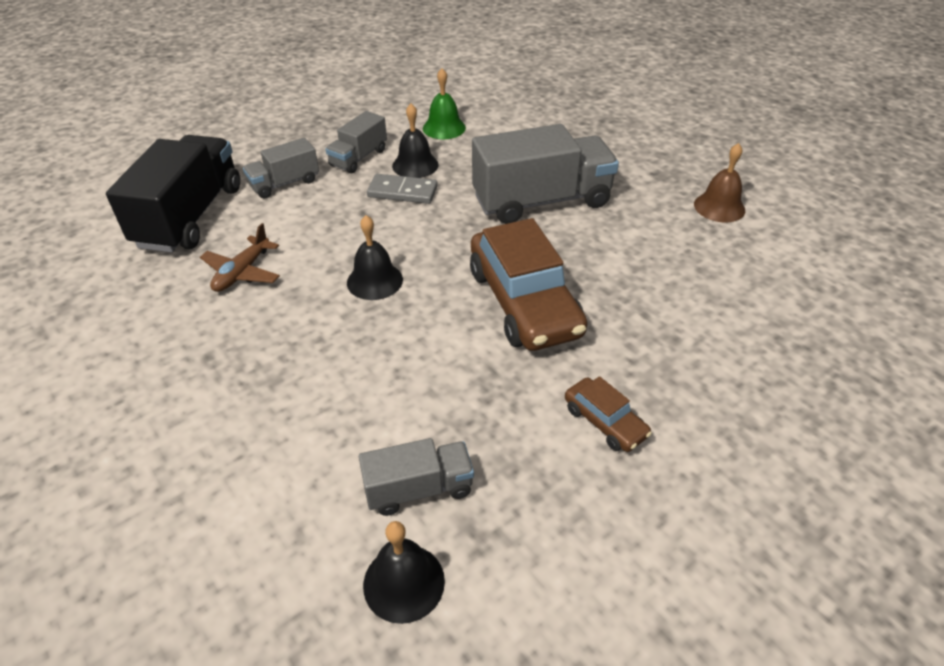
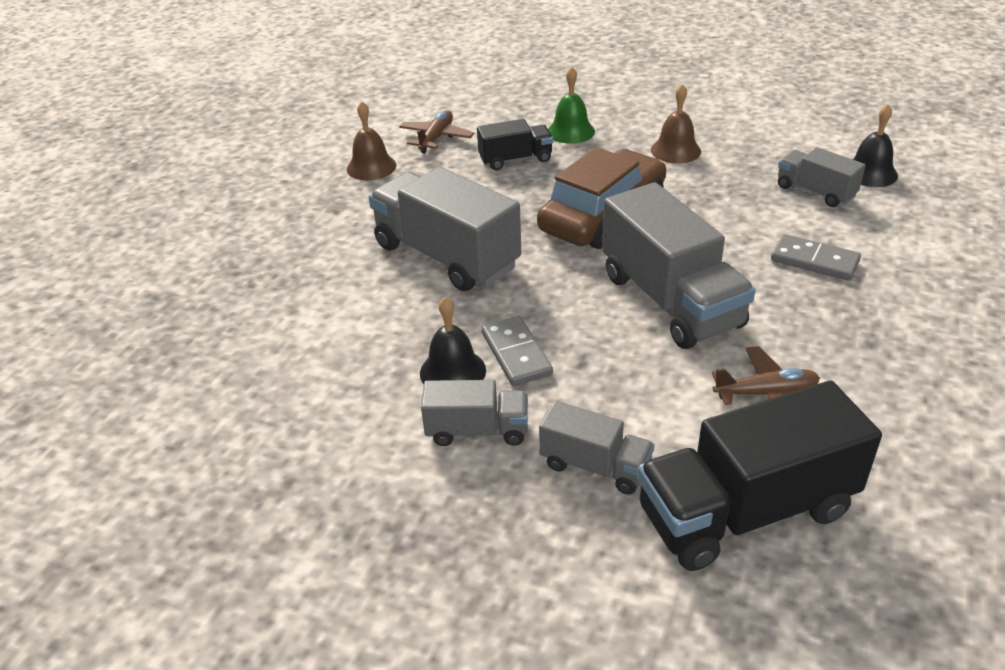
camera: 120 degrees left, 5 degrees down
(323, 397) = (814, 261): none -> grey domino
(374, 281) = (671, 300): black bell -> grey truck
(444, 128) = (341, 390): green bell -> green bell (571, 131)
(604, 422) = (675, 150): brown car -> brown bell
(673, 292) = (515, 159): none -> black truck
(756, 259) = (436, 138): none -> brown plane

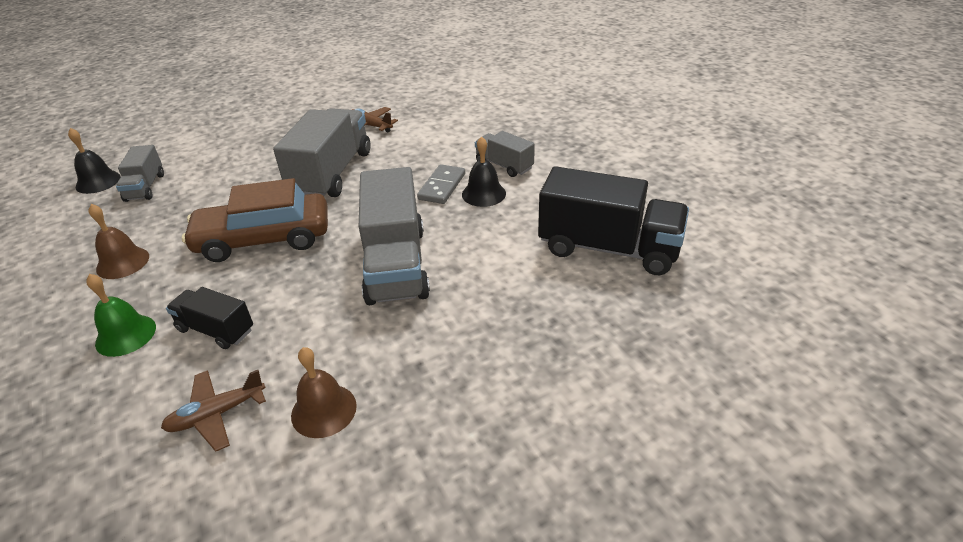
camera: 140 degrees left, 0 degrees up
(595, 466) = (473, 134): grey truck -> none
(746, 511) = (442, 104): black truck -> black truck (608, 248)
(814, 261) = (237, 157): grey domino -> none

